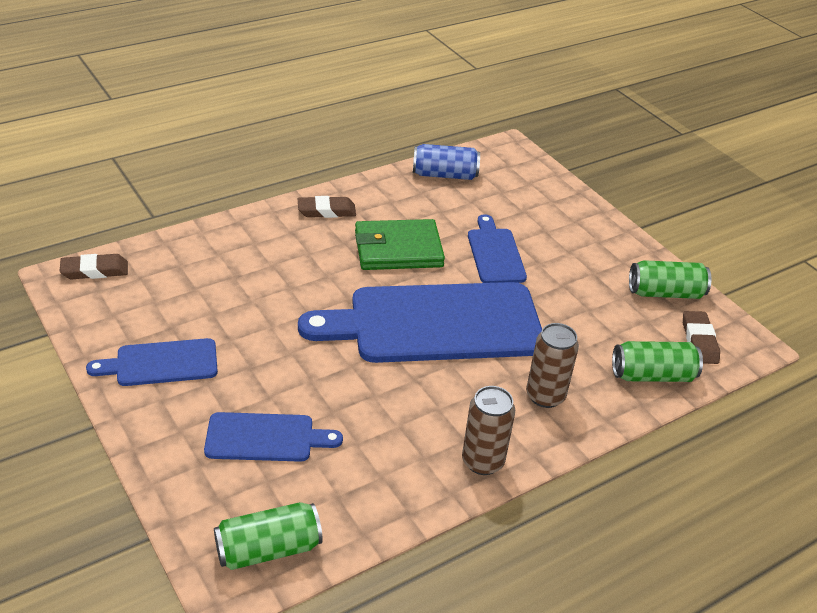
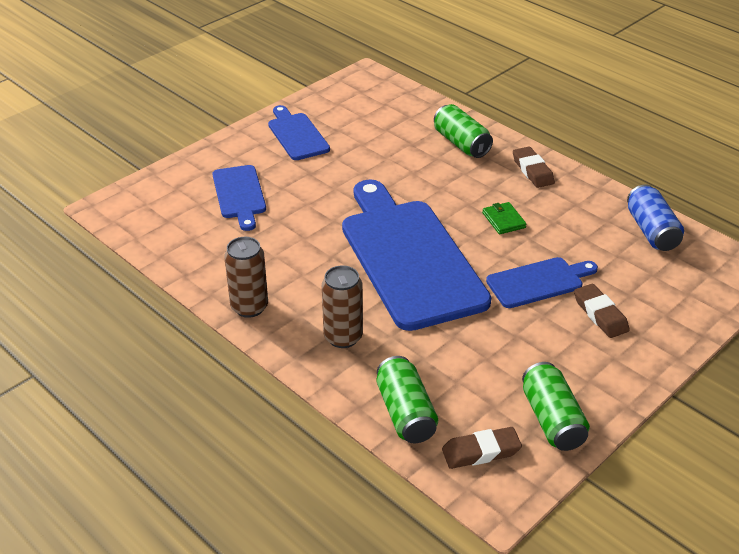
camera: 80 degrees right, 0 degrees up
(94, 271) = (381, 84): brown eraser -> brown eraser (600, 314)
(268, 549) = (138, 216): green can -> green can (461, 143)
(398, 249) = (503, 220): green wallet -> green wallet, size x0.48

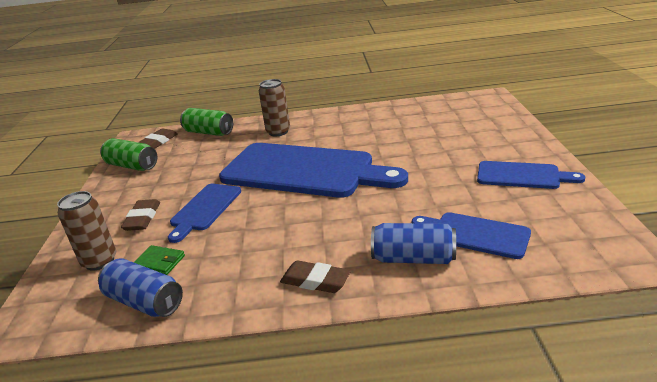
camera: 135 degrees right, 10 degrees down
(239, 195) = (455, 134): blue cutting board -> blue cutting board (475, 234)
(249, 307) = (340, 115): brown can -> brown can (99, 261)
(461, 143) = (413, 258): green can -> blue can
(503, 220) = (279, 226): green wallet -> green wallet (159, 262)
(600, 314) = (142, 218): brown eraser -> brown eraser turned 75 degrees clockwise

